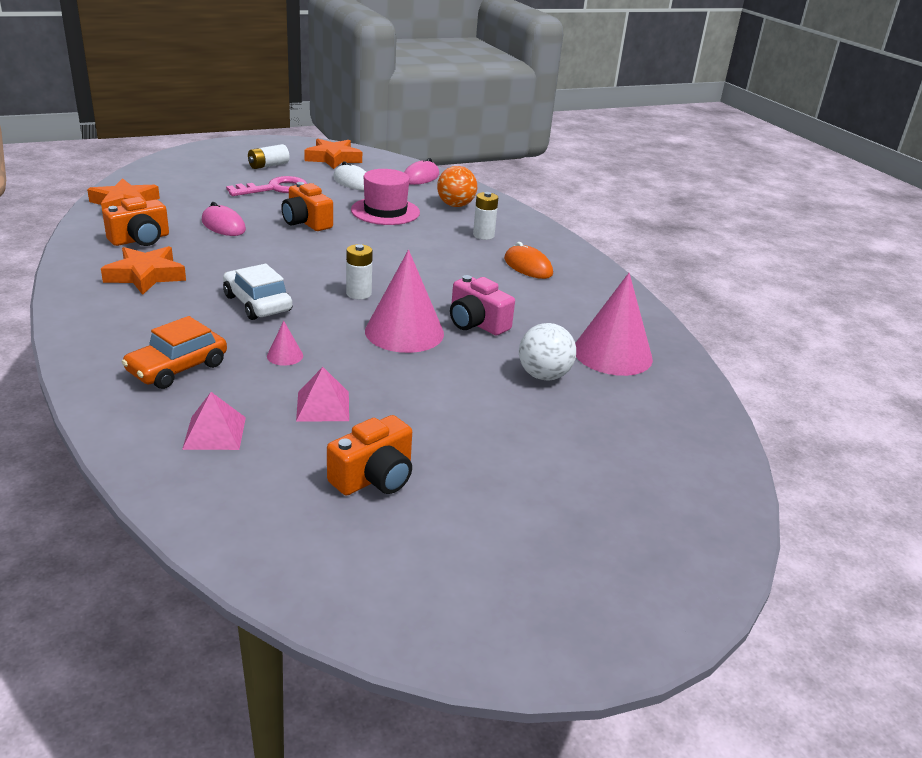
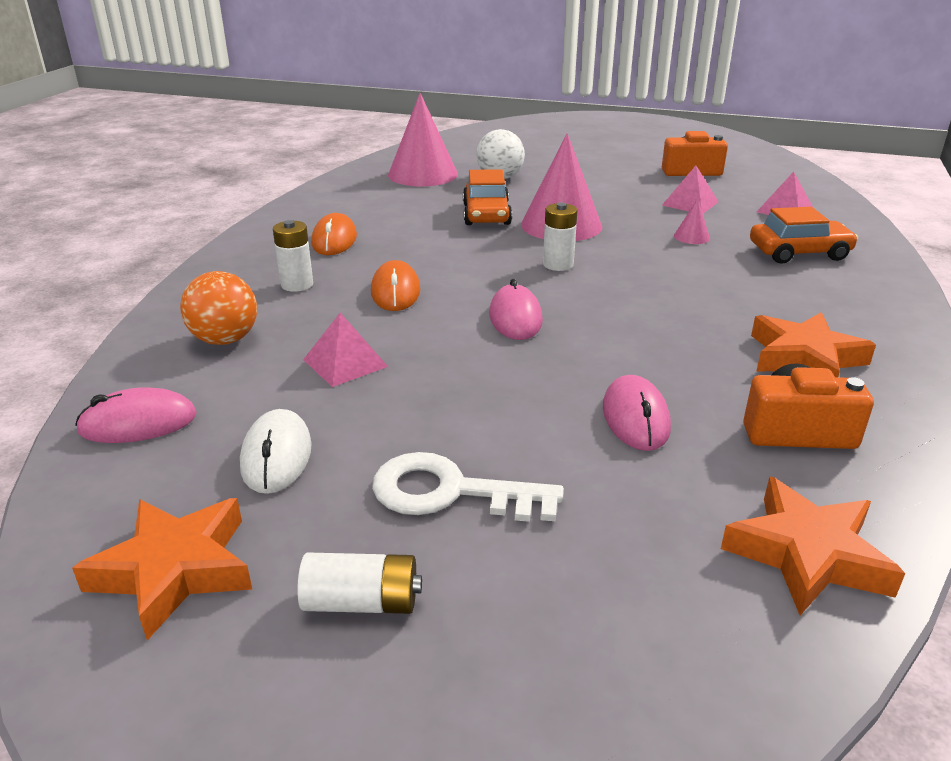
camera: 135 degrees left, 0 degrees up
(257, 303) = (680, 285): white car -> none
(274, 188) = (450, 492): pink key -> white key
(306, 222) = (494, 381): orange camera -> none
(337, 252) = (515, 318): none -> pink mouse
(385, 211) = (345, 363): pink hat -> pink pyramid
(425, 247) = (395, 291): none -> orange mouse
(476, 323) = (486, 214): pink camera -> orange car

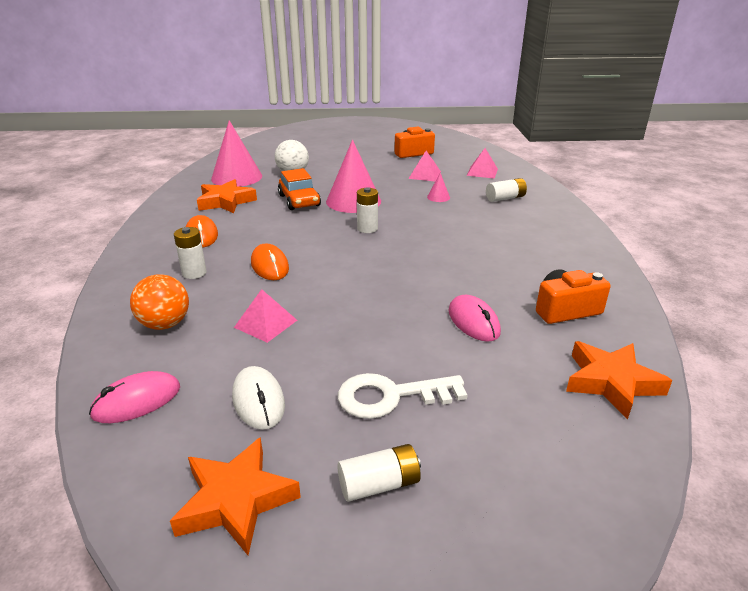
camera: 20 degrees left, 0 degrees up
(515, 318) = (362, 270): pink mouse -> none
(799, 252) = (505, 198): orange car -> white battery
(805, 358) = (545, 264): orange star -> orange star (226, 202)

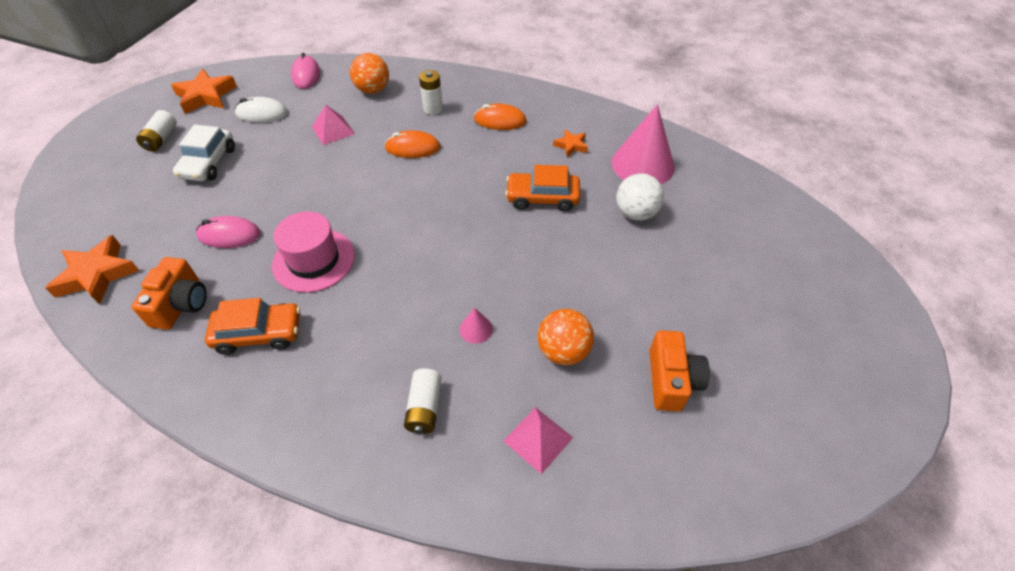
camera: 115 degrees right, 20 degrees up
(226, 202) = (571, 145): orange star -> orange star, size x0.55
(353, 201) = (514, 241): pink cone -> none
(367, 229) = (436, 229): white battery -> none
(390, 396) = (208, 163): white key -> white car
(424, 175) = (563, 351): pink pyramid -> orange ball
(451, 266) = (313, 260): none -> pink hat
(537, 263) = (259, 333): none -> orange car

